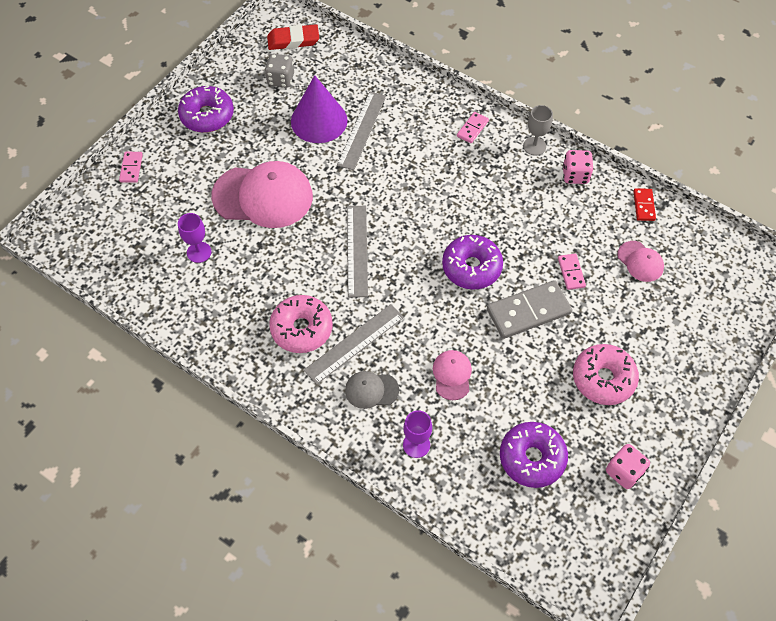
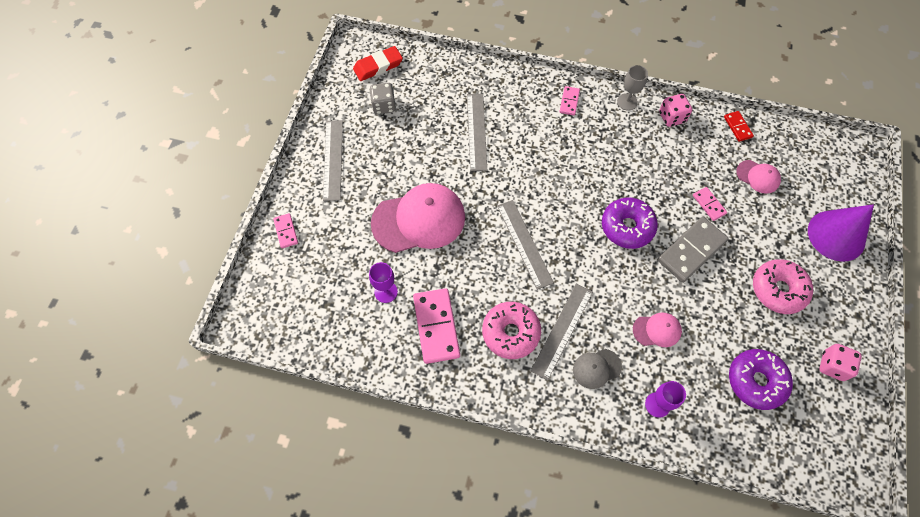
camera: 20 degrees left, 5 degrees up
(207, 116) = (333, 159): purple donut -> grey ruler
(231, 299) = (436, 326): none -> pink domino
(319, 120) = (435, 134): purple cone -> purple cone (836, 235)
(452, 375) = (657, 330): pink cap -> pink cap turned 105 degrees clockwise

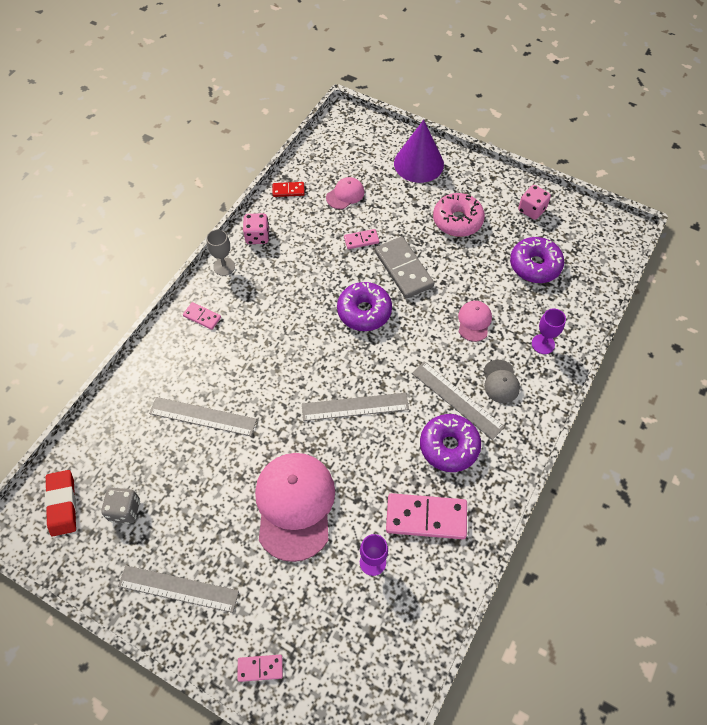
camera: 75 degrees left, 5 degrees down
(510, 333) = (449, 446): pink donut -> purple donut

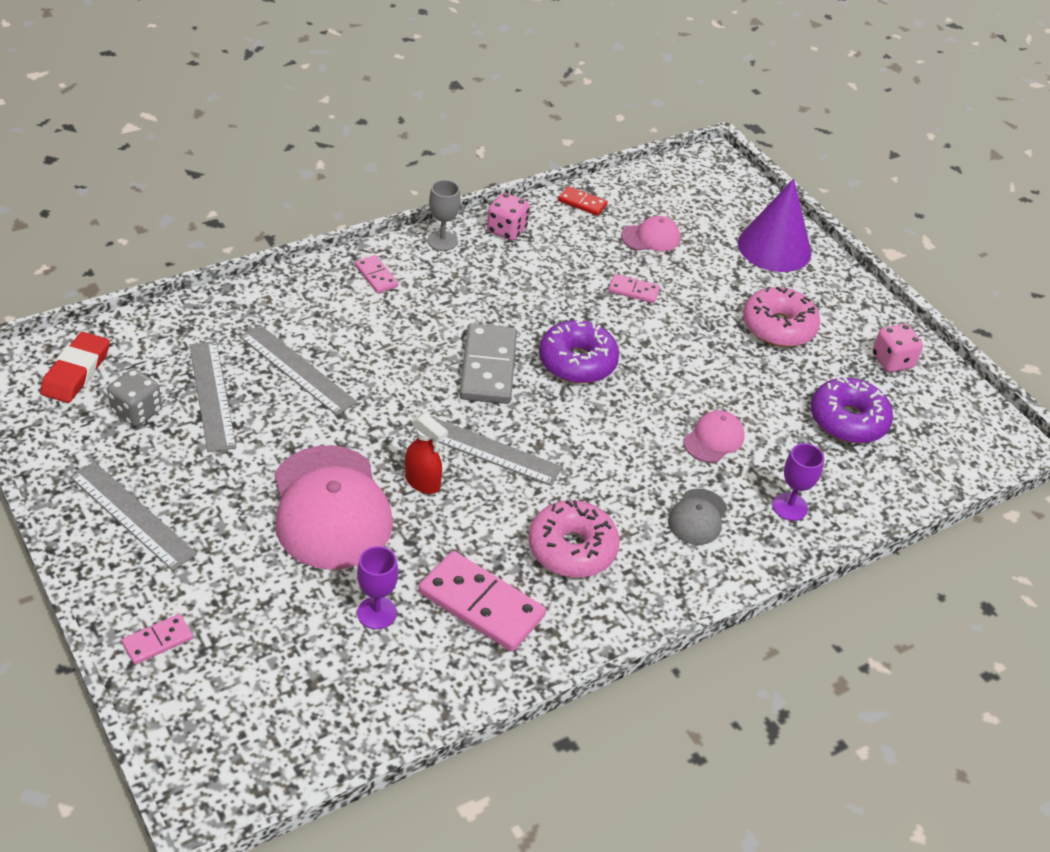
camera: 25 degrees right, 15 degrees down
(260, 668) = (157, 641): pink domino -> pink domino turned 60 degrees counterclockwise
(294, 505) = (330, 508): pink cap -> pink cap turned 135 degrees clockwise
(335, 453) = (423, 482): none -> red spray bottle
(404, 269) = (664, 344): grey domino -> grey domino (488, 367)
(449, 446) = (572, 549): purple donut -> pink donut
(457, 400) = (623, 507): grey ruler -> grey ruler (212, 395)

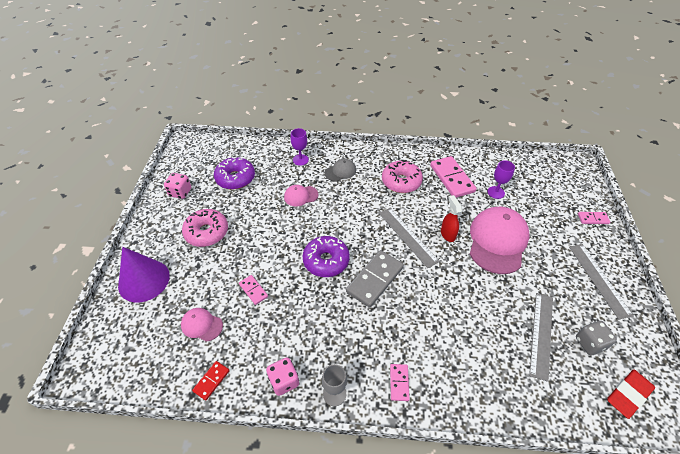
camera: 140 degrees left, 5 degrees up
(297, 369) = (484, 329): grey ruler -> none
(582, 203) = (211, 381): red domino -> red domino turned 60 degrees clockwise

